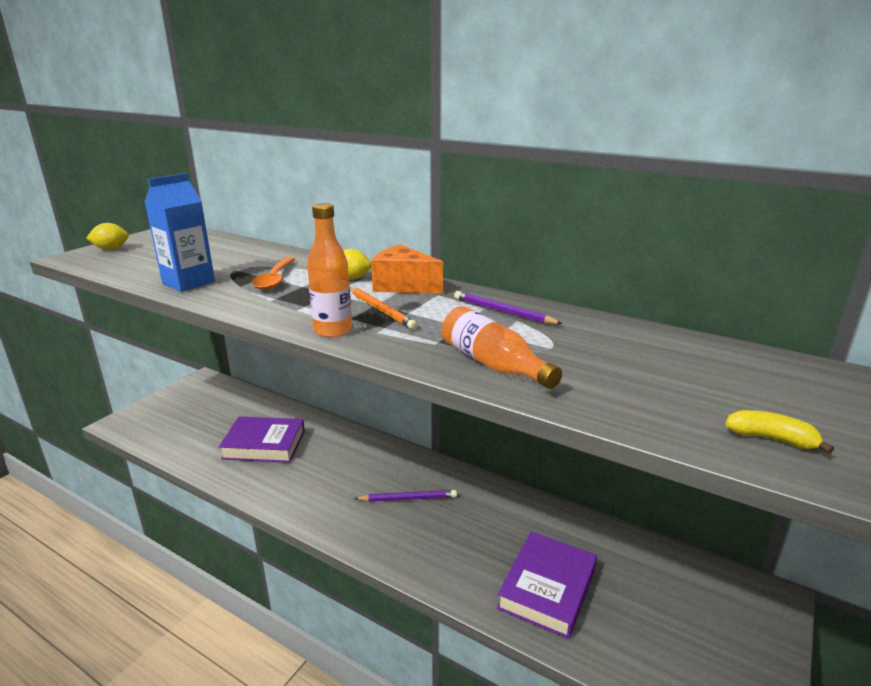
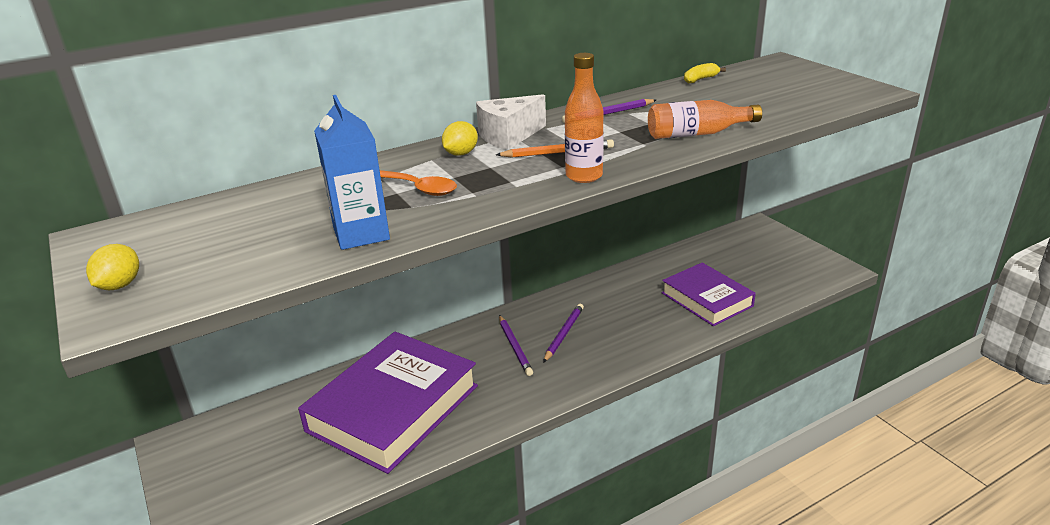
camera: 60 degrees left, 5 degrees up
(264, 445) = (393, 408): purple book -> purple book, size x1.64
(371, 476) = (514, 347): none -> purple pencil
(403, 286) = (509, 136): orange cheese -> white cheese
(771, 439) = (833, 93): yellow banana -> yellow banana (700, 79)

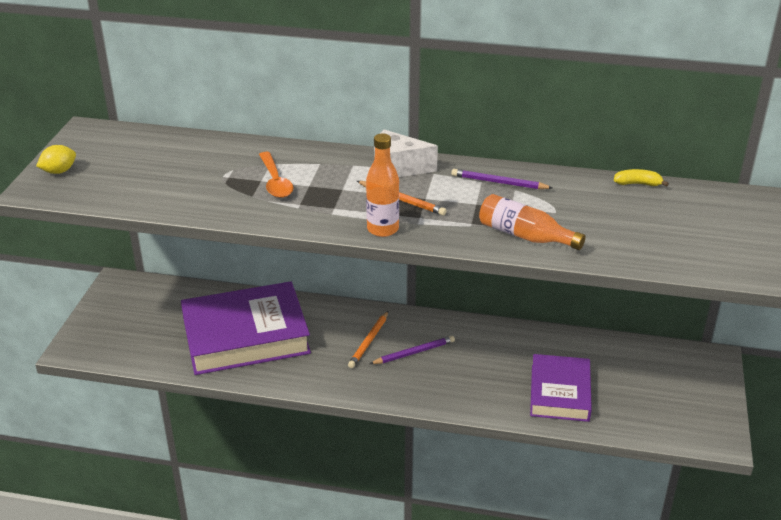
camera: 40 degrees right, 5 degrees up
(361, 234) = (199, 201): blue carton -> none
(461, 154) = (343, 168): yellow lemon -> none
(514, 347) = (369, 341): purple pencil -> orange pencil

